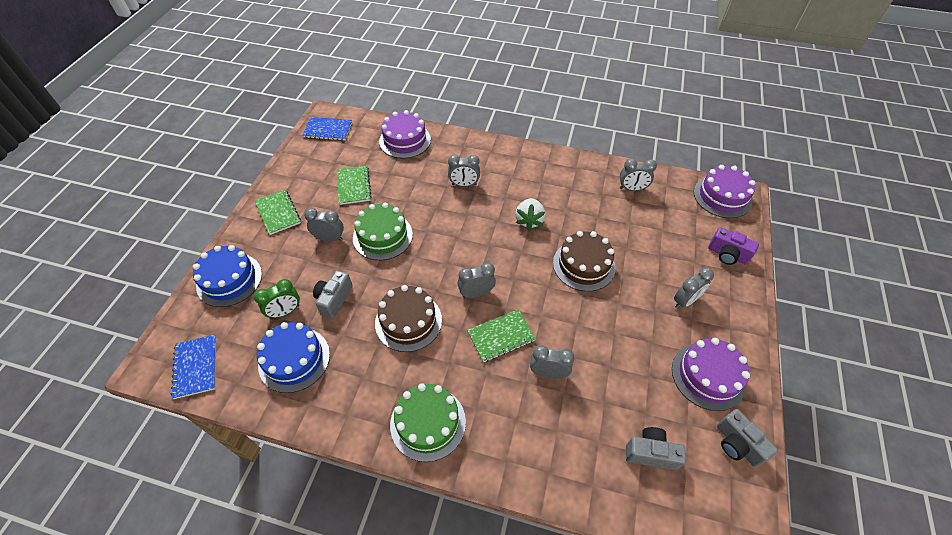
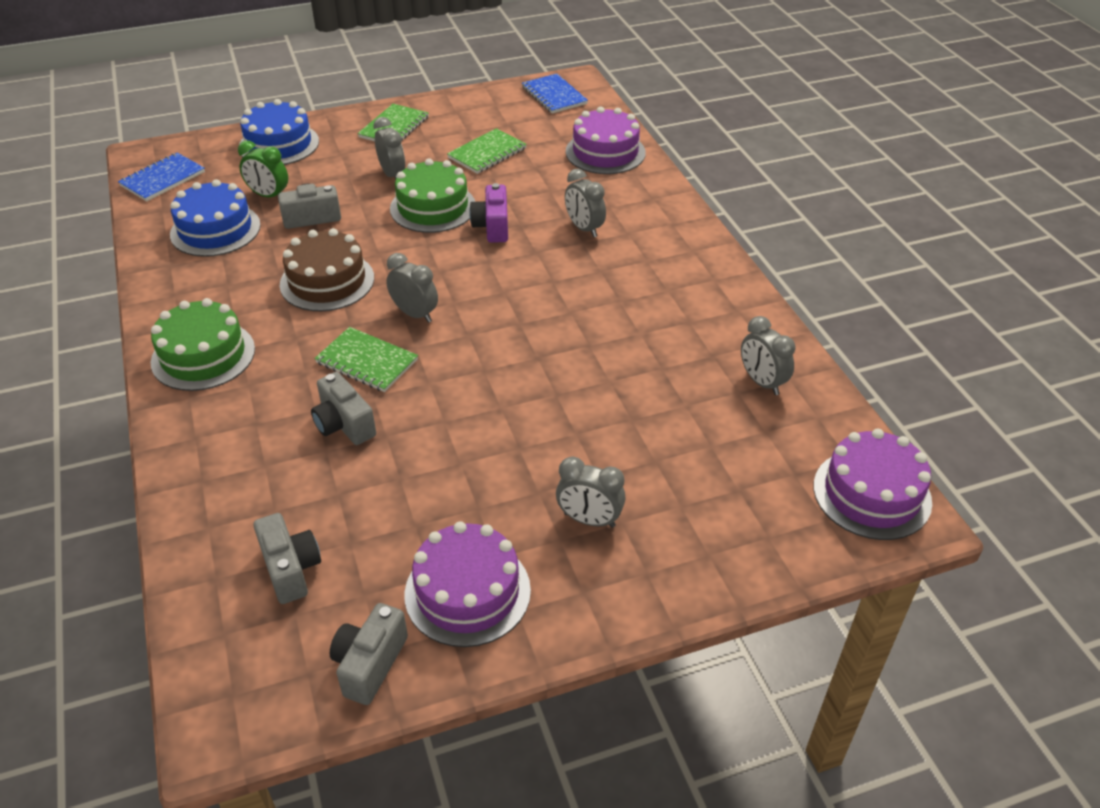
camera: 55 degrees right, 10 degrees down
(529, 220) = (582, 308): white strawberry -> none
(548, 373) = (344, 424): grey clock -> grey camera
(584, 265) = (554, 388): brown cake -> none
(727, 255) = (739, 541): purple camera -> purple camera (492, 227)

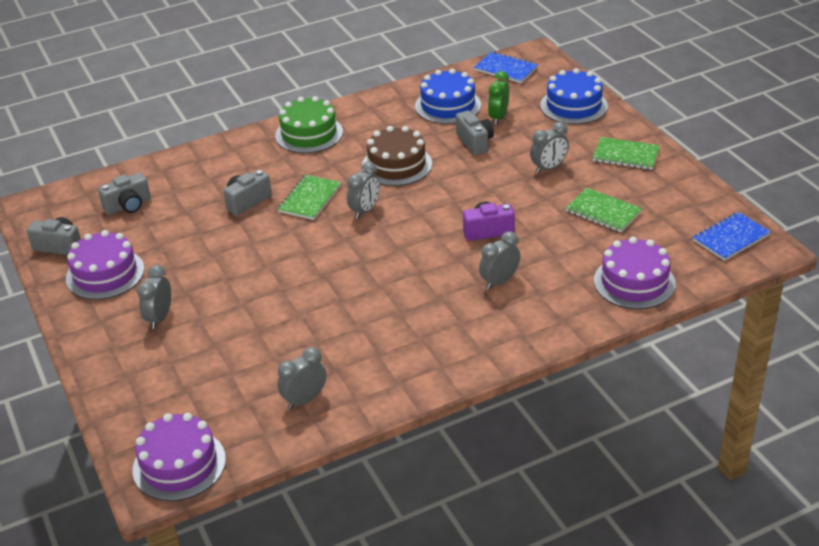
camera: 85 degrees right, 5 degrees down
(433, 207) = (507, 196): green cake -> none

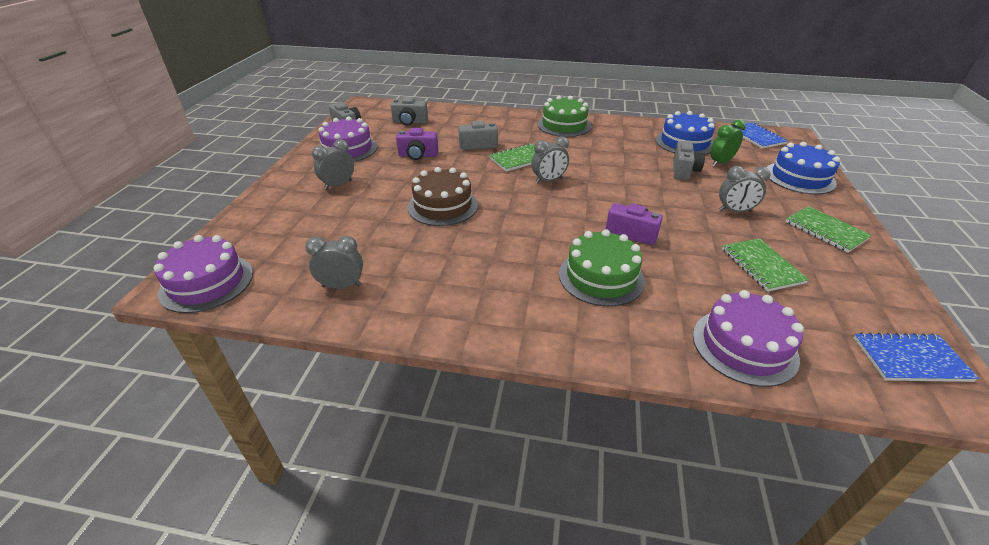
camera: 35 degrees right, 0 degrees up
(198, 244) = (418, 155): none -> purple camera
(396, 165) = (605, 162): brown cake -> brown cake (442, 206)
(499, 281) = (601, 277): grey clock -> green cake

